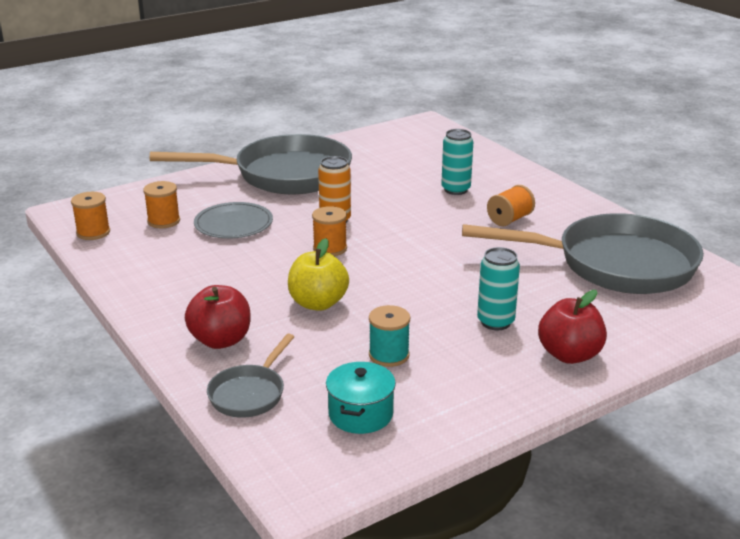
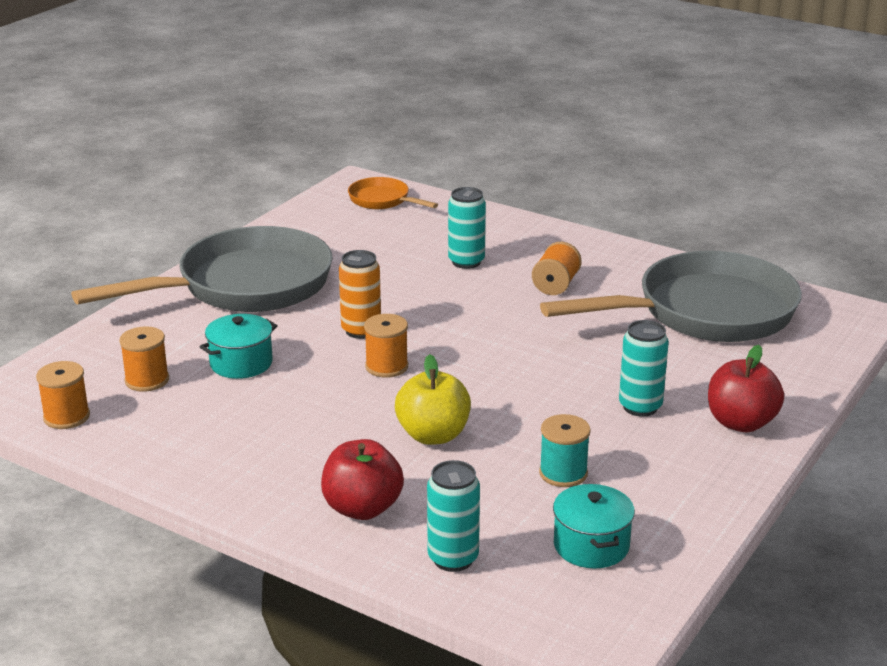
camera: 25 degrees left, 0 degrees up
(233, 224) = (241, 363): grey plate -> turquoise pot
(250, 393) = (453, 558): grey pan -> turquoise can
(433, 137) = (382, 200): none -> orange pan

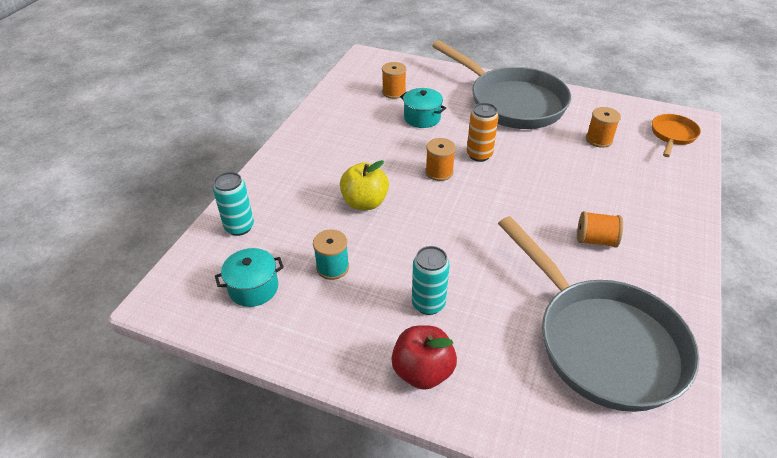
camera: 80 degrees right, 15 degrees up
(66, 417) = (353, 77): orange spool -> orange spool (599, 140)
(362, 508) = (285, 185): red apple -> none
(466, 262) = (603, 188): turquoise can -> none

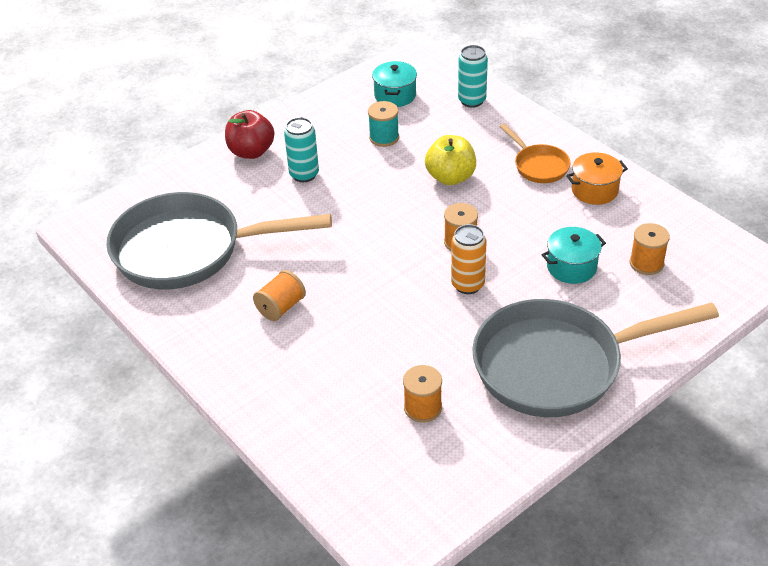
camera: 120 degrees right, 0 degrees up
(332, 128) = (594, 190): none -> orange pot
(672, 136) = (378, 492): orange pan -> orange pan (538, 166)

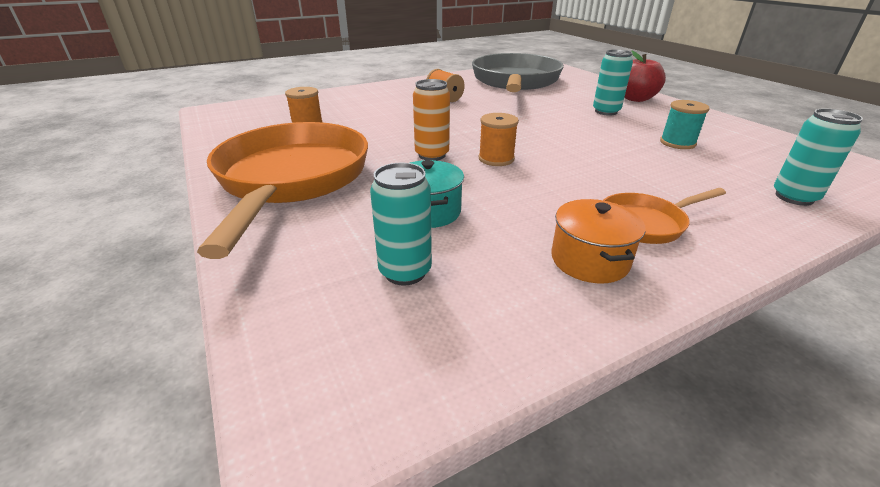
camera: 100 degrees right, 10 degrees down
(395, 95) = (770, 155): turquoise pot -> none
(450, 177) = (610, 166): yellow apple -> none
(558, 365) = (291, 180): grey pan -> orange pan
(646, 263) = (405, 272): orange spool -> turquoise can

